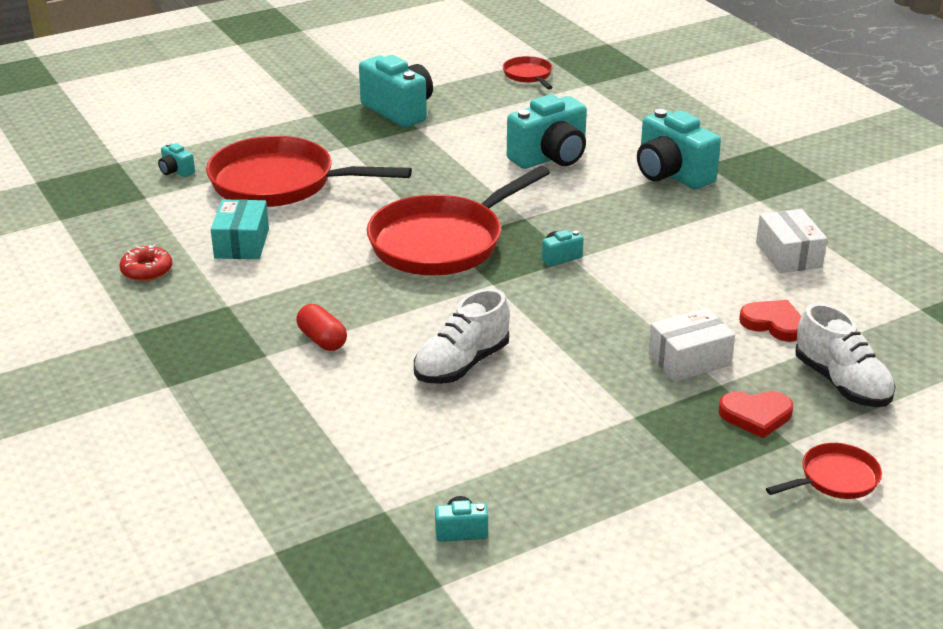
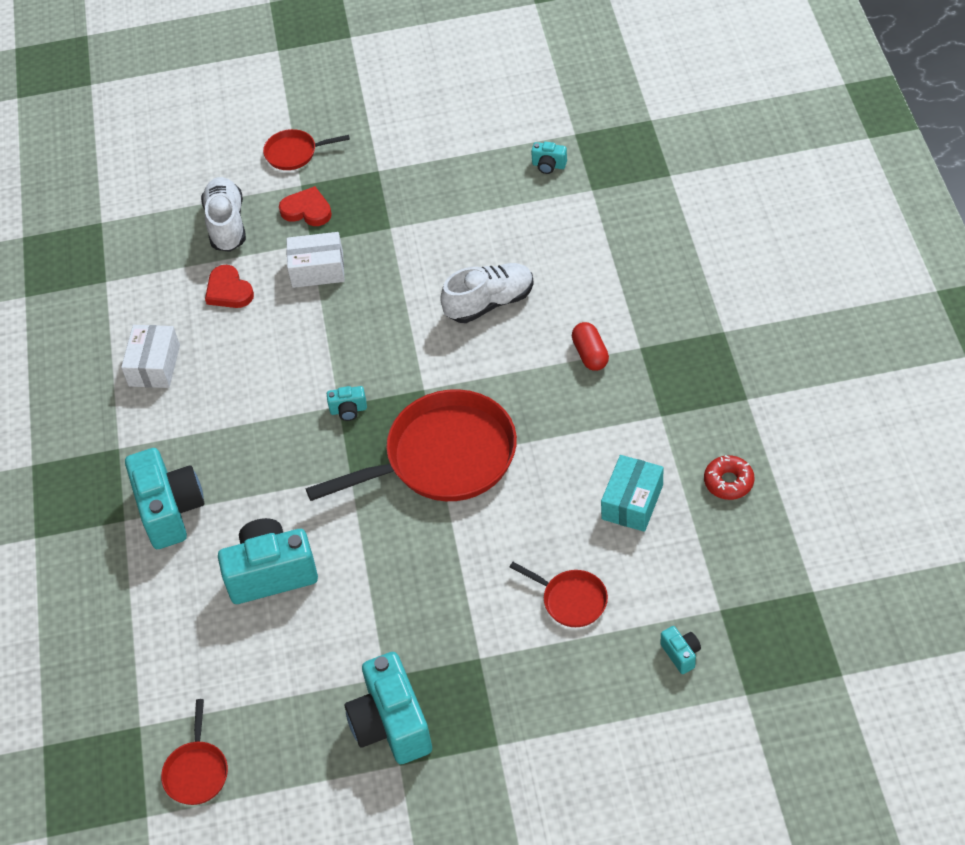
camera: 155 degrees left, 20 degrees up
(280, 183) = (571, 600): red pan -> red pan, size x0.46

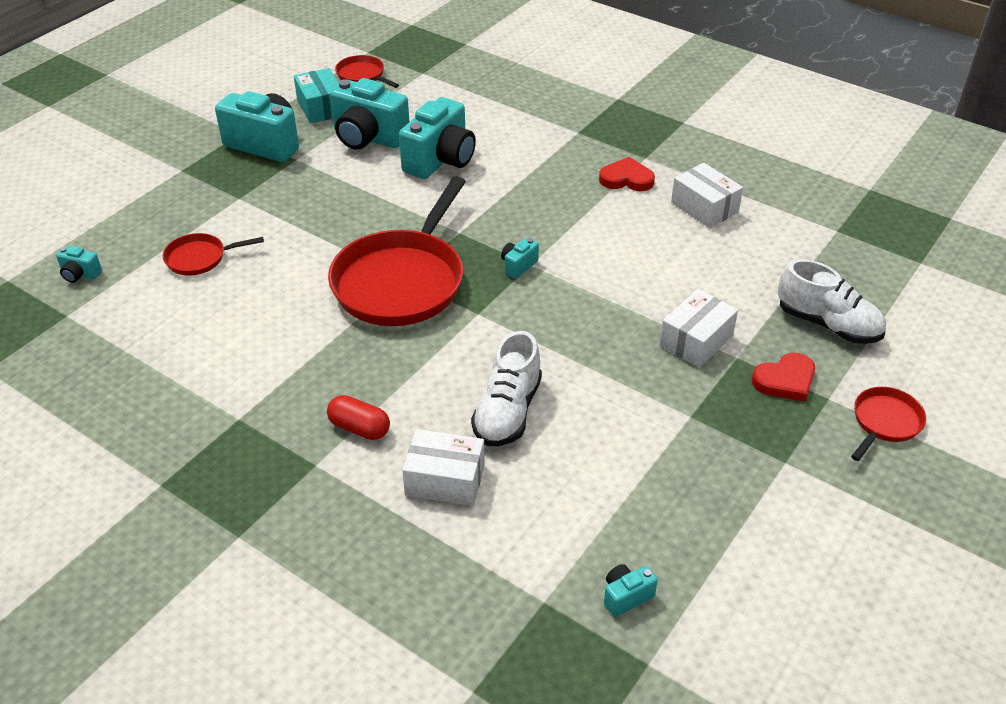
camera: 130 degrees right, 10 degrees down
(170, 510) = (556, 151): turquoise camera -> turquoise camera (368, 138)
(228, 291) = (738, 281): red heart -> red heart (626, 179)
(573, 285) = (445, 480): none -> white box
(632, 502) = (206, 341): turquoise box -> turquoise box (321, 107)
(728, 482) = (126, 404): red donut -> none

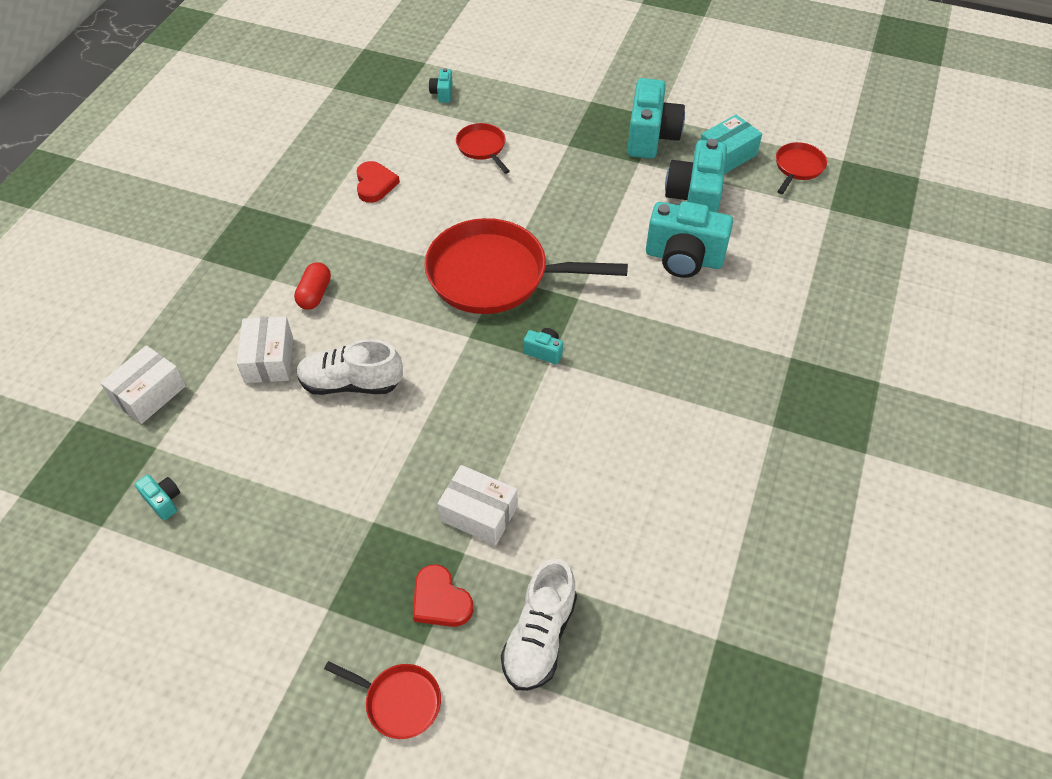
camera: 75 degrees right, 10 degrees up
(626, 179) = (723, 414): red heart -> red heart (375, 184)
(704, 207) = (703, 494): white box -> white box (149, 394)

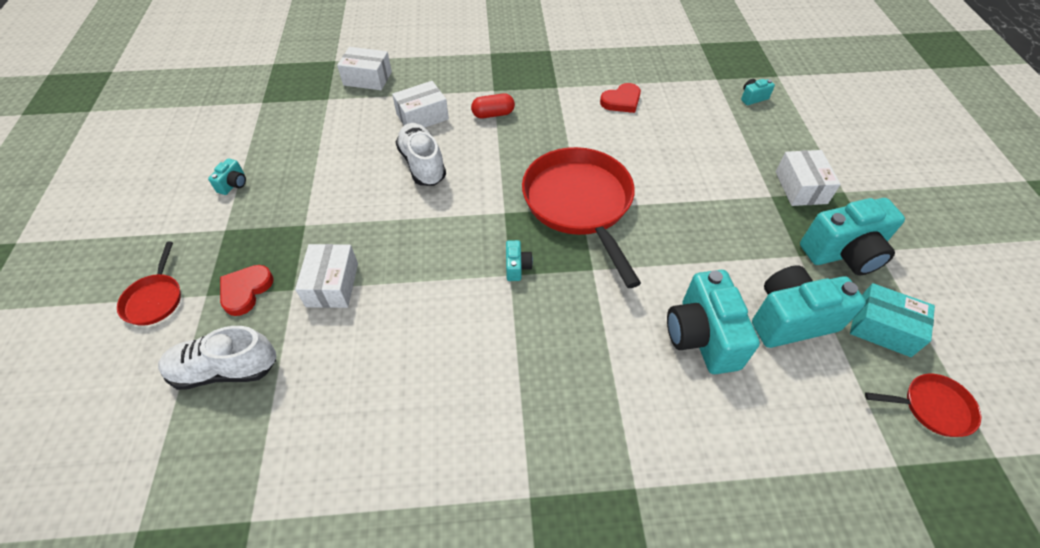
camera: 65 degrees right, 0 degrees up
(163, 501) = (288, 119): turquoise camera -> turquoise camera (233, 184)
(482, 148) = (715, 143): red pan -> none
(570, 123) = (800, 187): none -> white box

